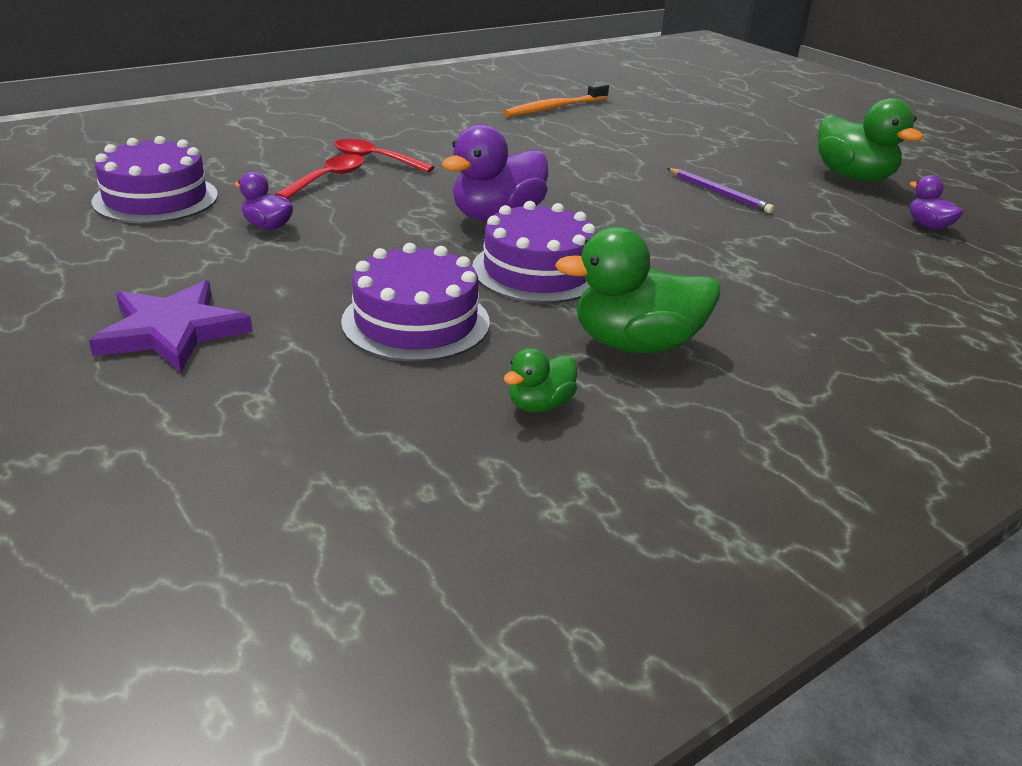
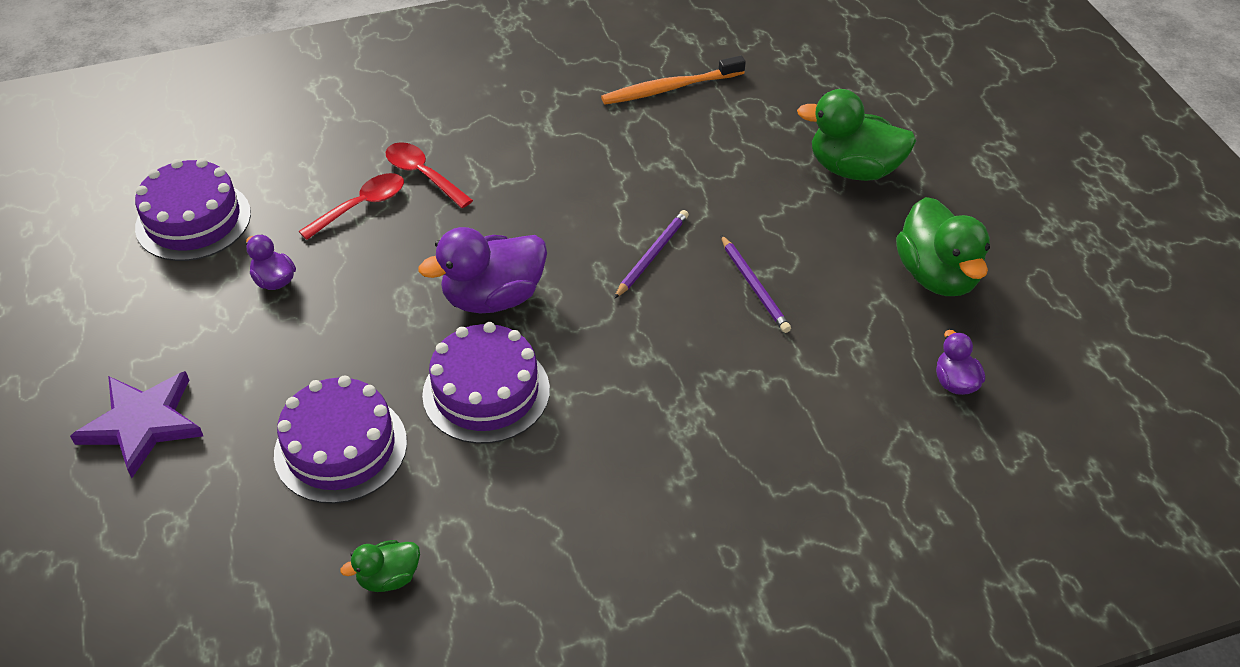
camera: 20 degrees right, 15 degrees up
(618, 185) = (652, 255): none -> purple pencil
(635, 344) = (515, 517): green duck -> green duck (854, 169)

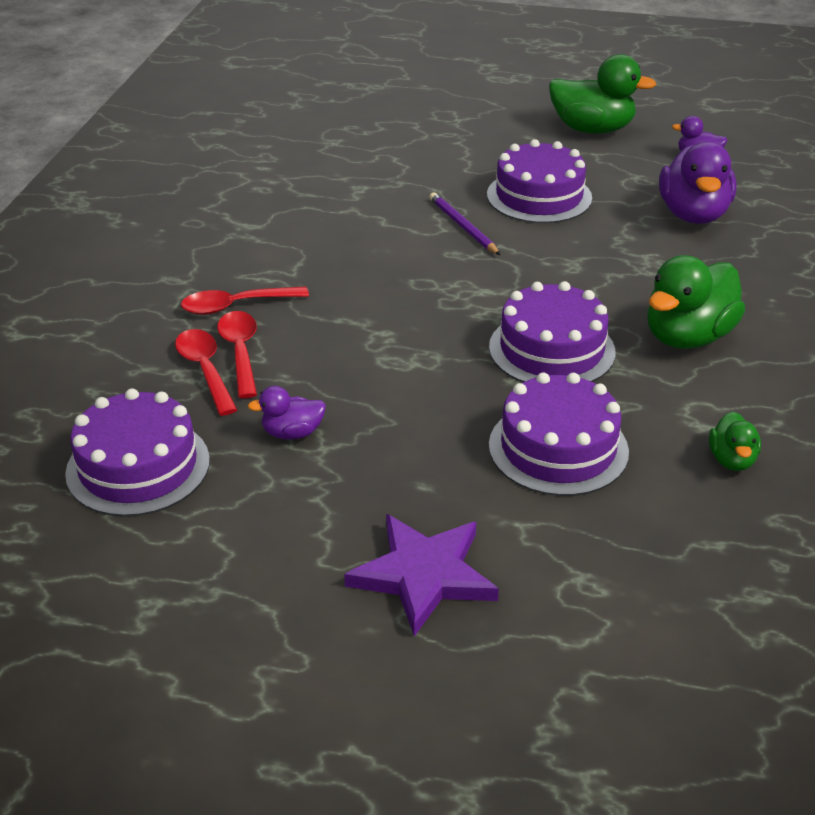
camera: 60 degrees left, 10 degrees down
(326, 199) = (205, 370): none -> red spoon
(493, 297) = (439, 314): purple duck -> purple duck (693, 214)
(670, 88) = (270, 158): orange toothbrush -> none
(754, 286) = (539, 196): purple pencil -> purple cake
(854, 169) = (453, 121): green duck -> green duck (687, 337)

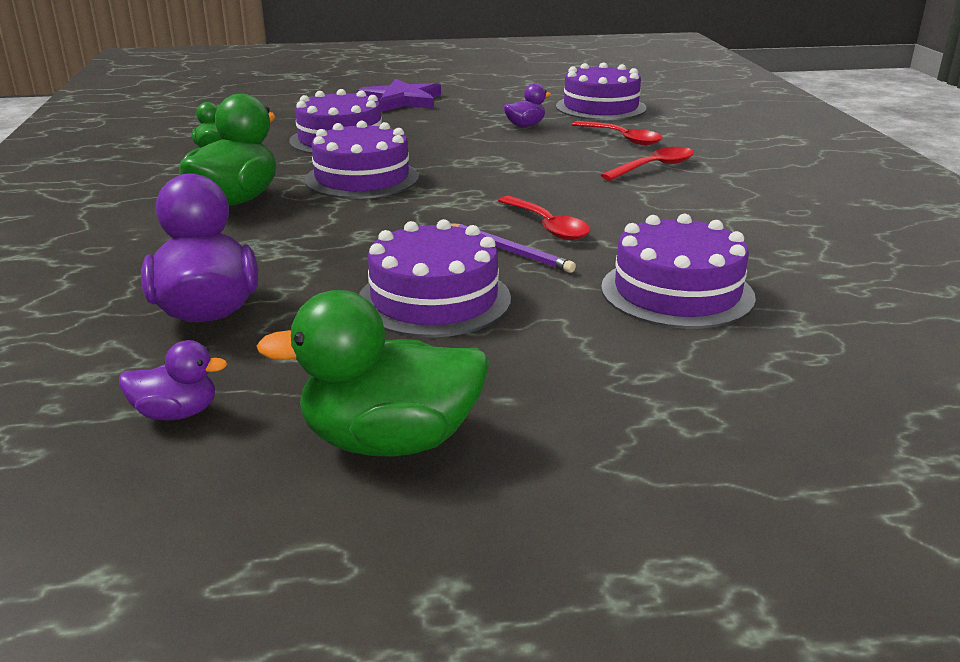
camera: 160 degrees right, 10 degrees down
(240, 352) = (611, 148): red spoon -> red spoon (547, 226)
(378, 174) = (677, 292): none -> purple cake

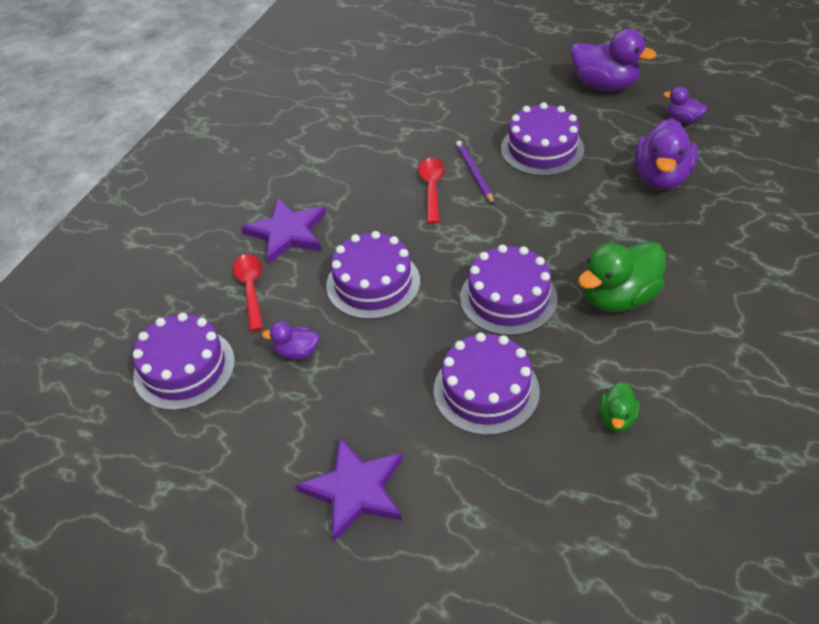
camera: 145 degrees left, 20 degrees up
(390, 441) = (604, 85): green duck -> purple duck
(654, 167) = (287, 233): red spoon -> purple star
(677, 292) = (424, 117): purple cake -> purple cake (373, 283)

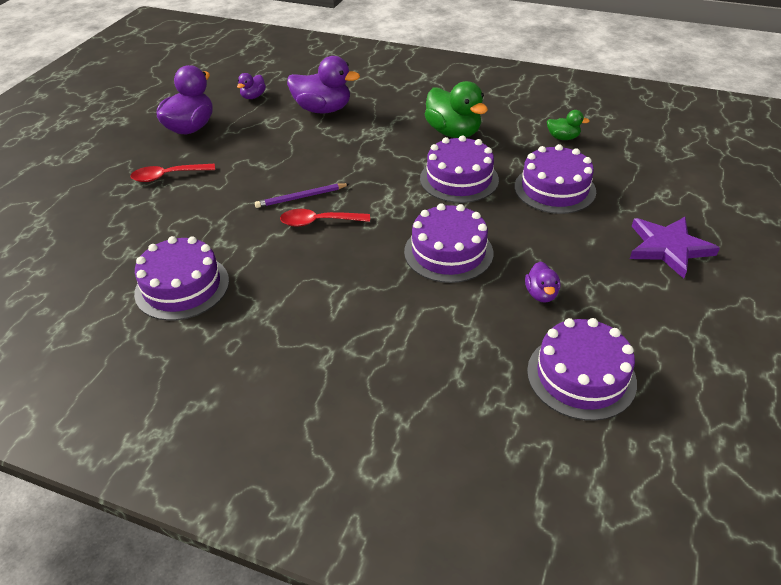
camera: 95 degrees left, 5 degrees down
(251, 289) = (463, 338): red spoon -> red spoon (168, 176)
(287, 233) = (377, 319): purple star -> none
(542, 149) = (274, 161): purple cake -> purple cake (182, 287)

